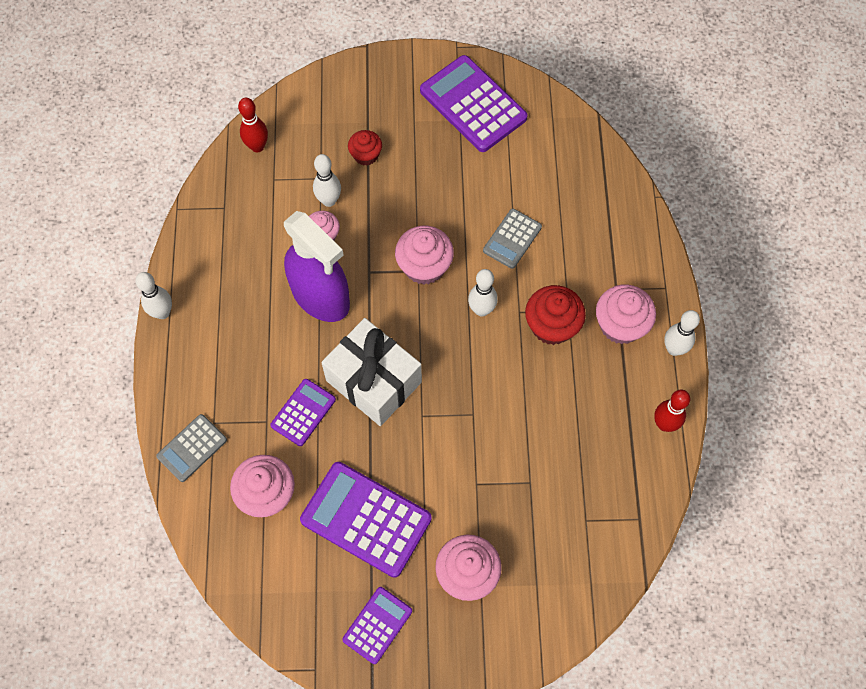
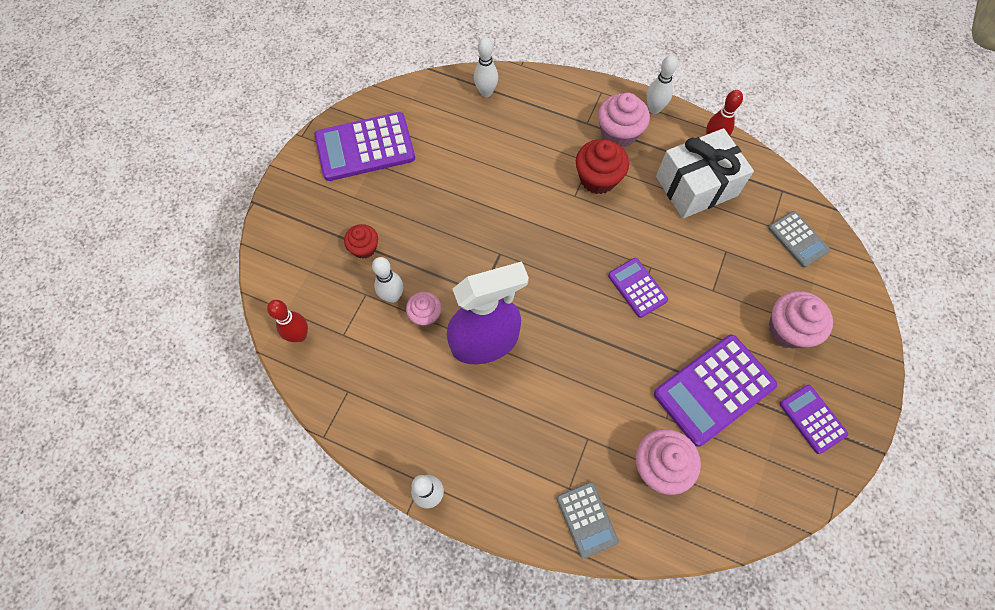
camera: 65 degrees left, 0 degrees up
(303, 412) = (593, 402): purple calculator -> purple calculator (637, 288)
(373, 381) = (588, 331): white gift -> white gift (696, 186)
(424, 266) = (498, 247): pink cupcake -> none
(481, 310) = (560, 221): white bowling pin -> white bowling pin (486, 92)
(512, 239) = (507, 173): grey calculator -> grey calculator (798, 239)

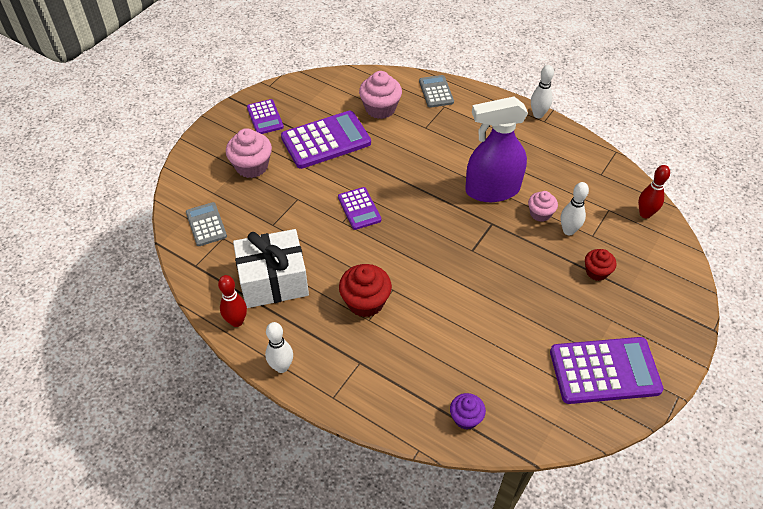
camera: 170 degrees left, 15 degrees down
(486, 92) = (466, 418): white bowling pin -> purple cupcake
(618, 133) = (329, 345): pink cupcake -> none

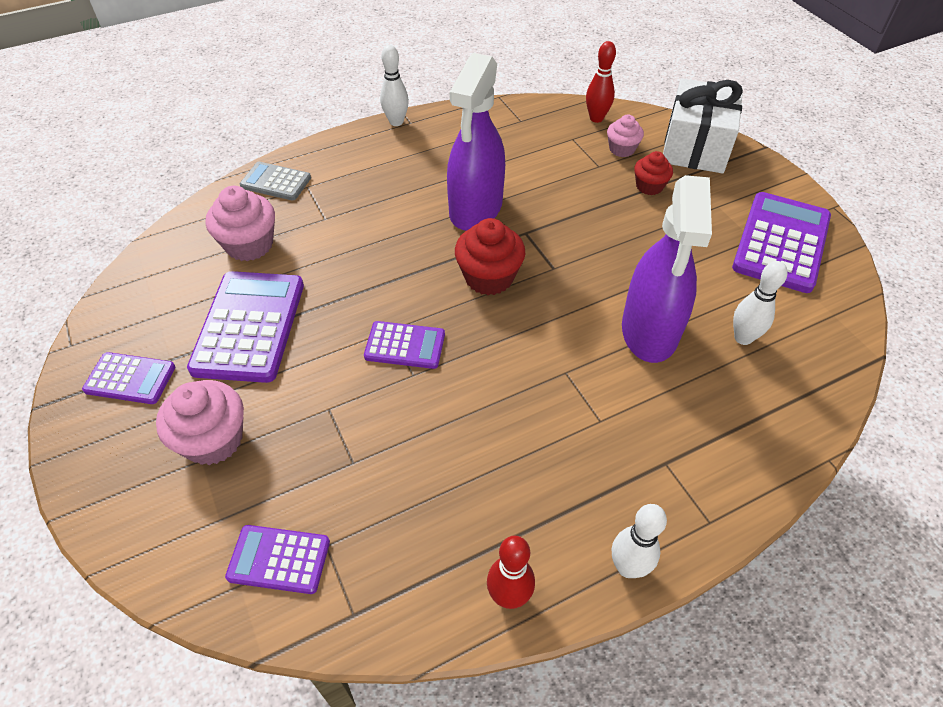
camera: 60 degrees left, 0 degrees up
(206, 224) = (279, 559): grey calculator -> purple calculator
(273, 281) = (462, 508): white gift -> white gift (695, 146)
(365, 302) = (569, 411): red cupcake -> red cupcake (489, 277)
(456, 320) = (649, 331): none -> purple spray bottle
(466, 418) = (798, 389): purple cupcake -> none
(540, 214) = (541, 188): pink cupcake -> pink cupcake (622, 149)
(568, 231) = (580, 179): white bowling pin -> white bowling pin (743, 338)

